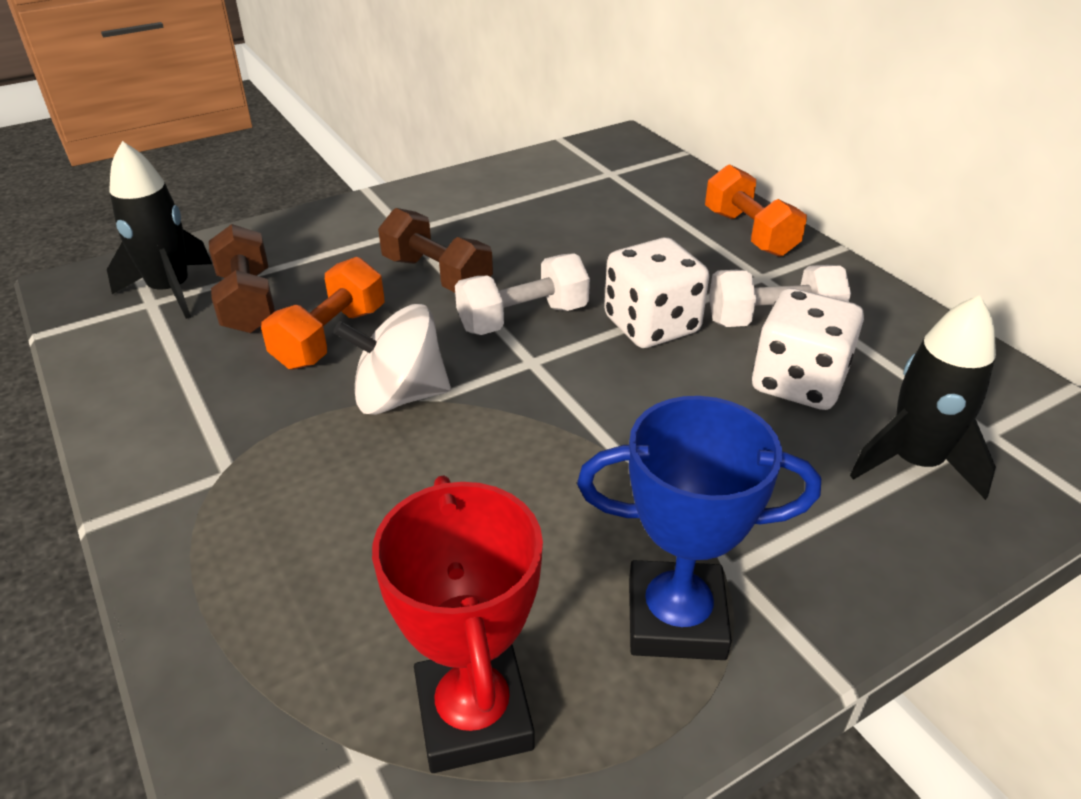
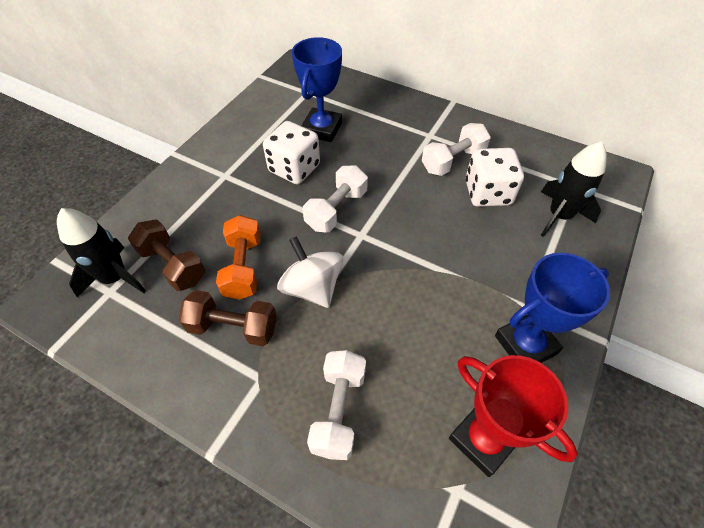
camera: 30 degrees left, 15 degrees up
(291, 560) = (338, 410): none -> white dumbbell
(399, 396) = (312, 287): white spinning top -> white spinning top turned 90 degrees clockwise
(437, 275) = (268, 200): brown dumbbell -> brown dumbbell (233, 327)
(591, 219) = (322, 129): none -> blue trophy
(651, 325) = (401, 187): white dice -> white dice (294, 168)
(749, 233) = (405, 109): orange dumbbell -> none

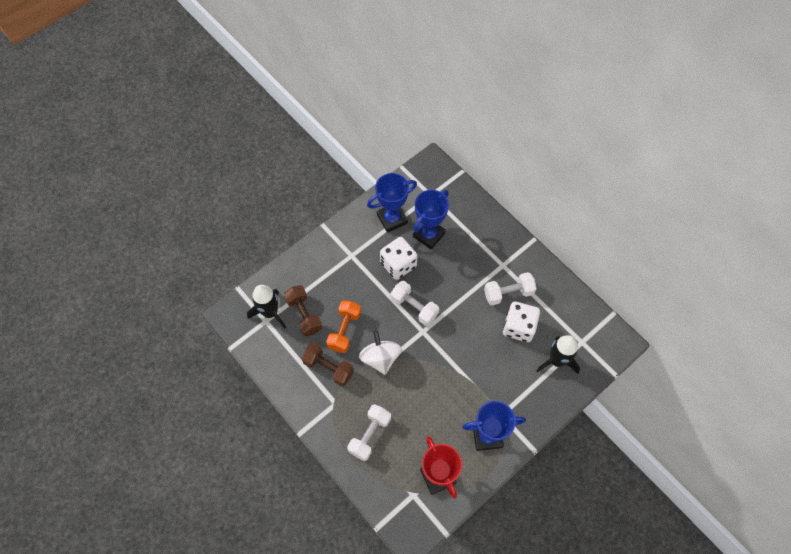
camera: 20 degrees right, 10 degrees up
(267, 125) = (392, 219): none -> blue trophy
(336, 210) = (414, 307): white dumbbell -> white dumbbell turned 75 degrees clockwise

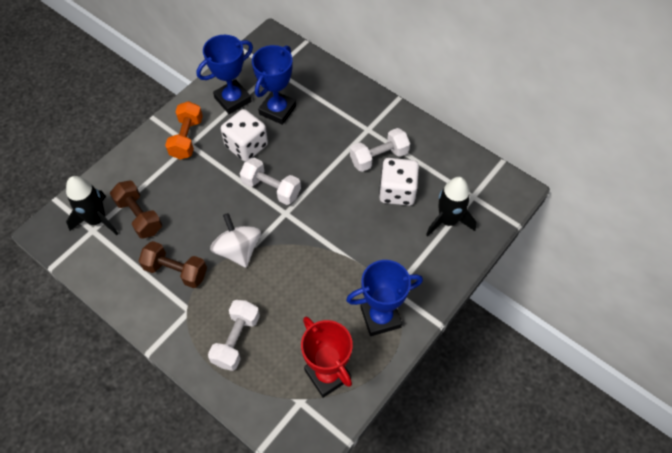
camera: 10 degrees left, 5 degrees down
(344, 330) = (190, 226): orange dumbbell -> orange dumbbell (187, 138)

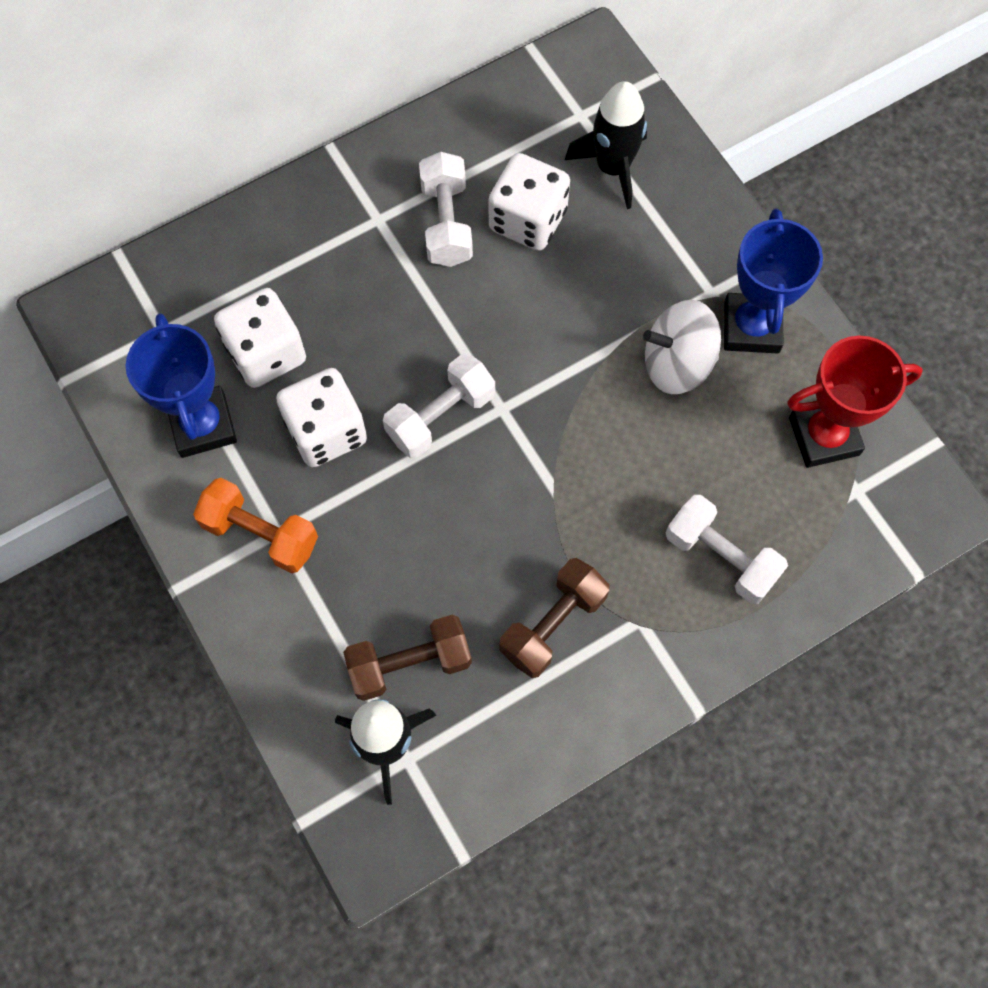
camera: 70 degrees left, 10 degrees up
(238, 250) = (548, 507): white spinning top -> white spinning top (677, 363)
(277, 110) = (266, 353): blue trophy -> white dice

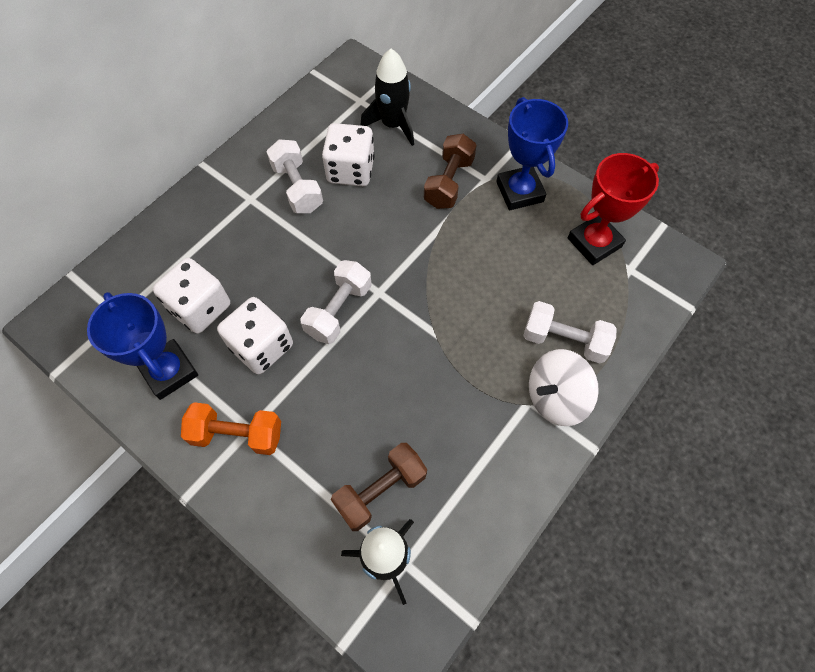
camera: 20 degrees left, 5 degrees down
(553, 624) = (471, 425): brown dumbbell -> brown dumbbell (448, 182)
(677, 363) = (482, 227): white spinning top -> white spinning top (555, 397)

